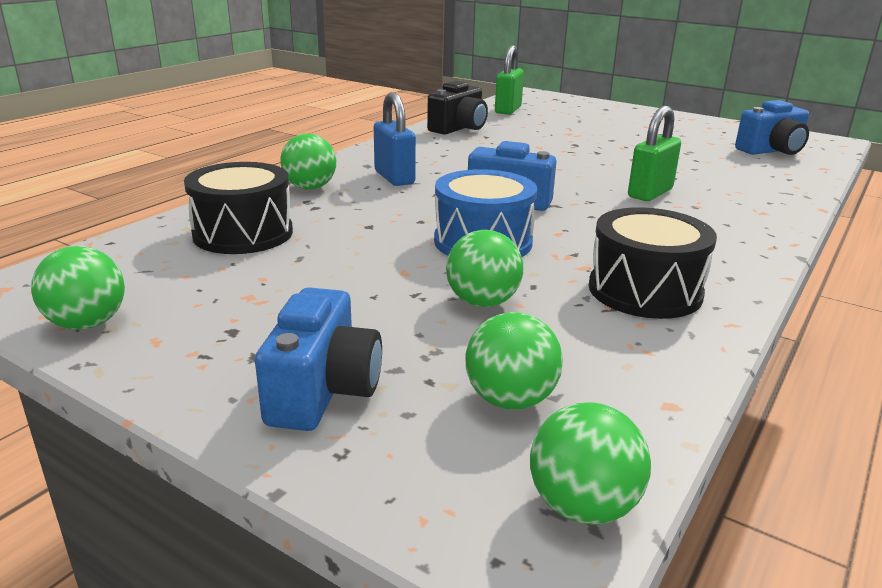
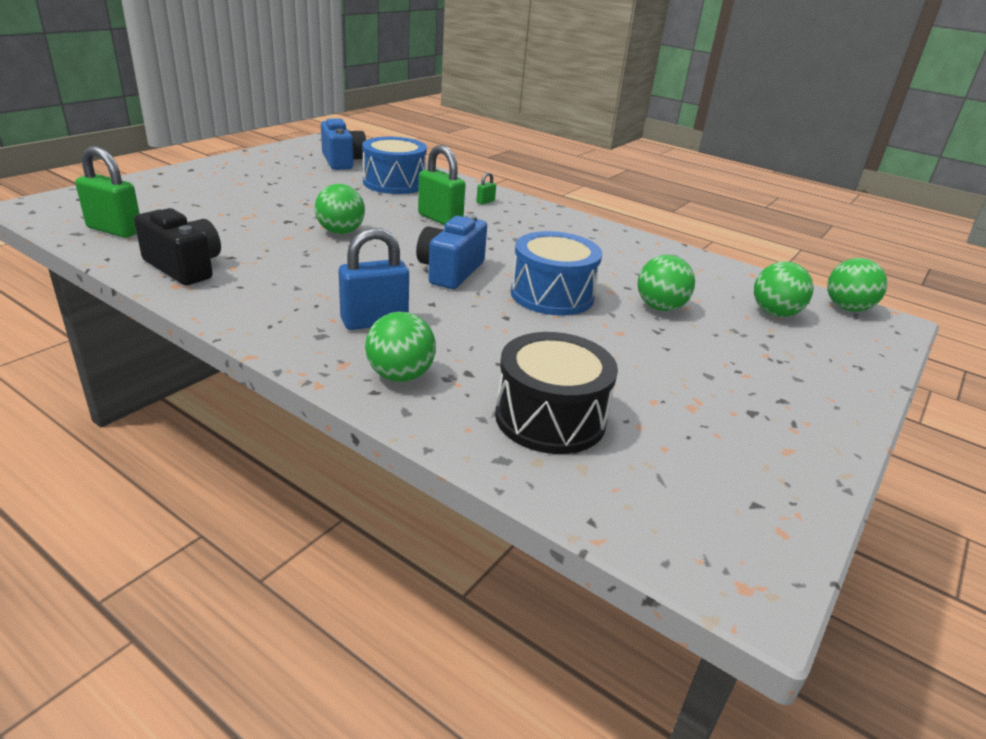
camera: 90 degrees left, 5 degrees up
(87, 323) = (783, 497): green ball -> green ball (340, 232)
(323, 391) = (805, 371): blue camera -> none
(644, 291) = (623, 255): black drum -> none
(737, 172) = (394, 183): none -> blue drum
(742, 213) = (485, 202): none -> green padlock

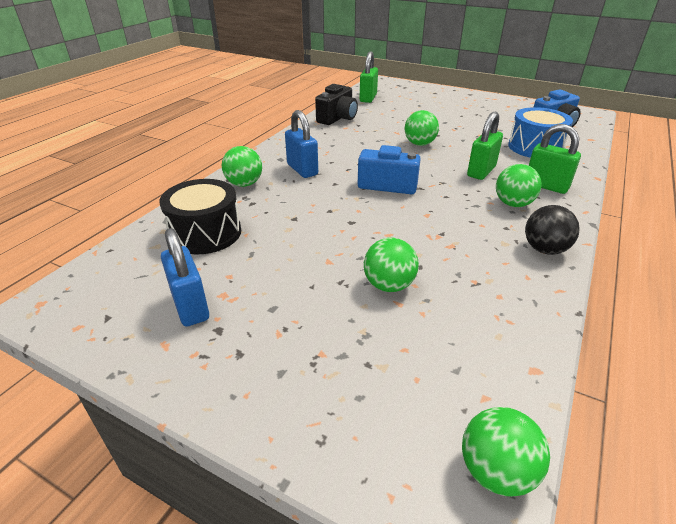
camera: 85 degrees right, 5 degrees up
(485, 202) = (546, 186): green padlock -> green padlock, size x2.25
(552, 295) = (377, 227): blue drum -> none
(599, 232) = (544, 249): none -> black ball
(718, 432) = (190, 306): none -> blue padlock
(774, 313) = (427, 376): green ball -> green ball (513, 204)

